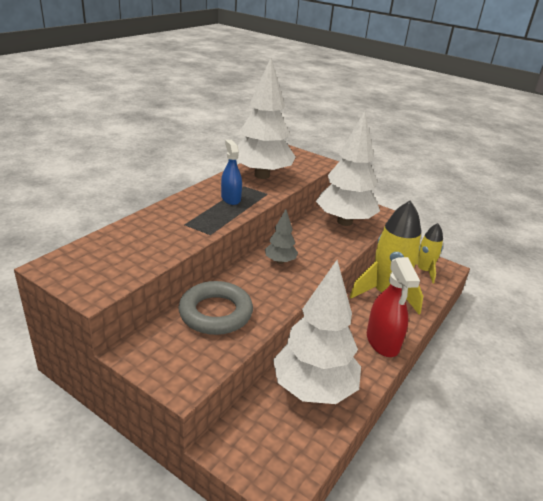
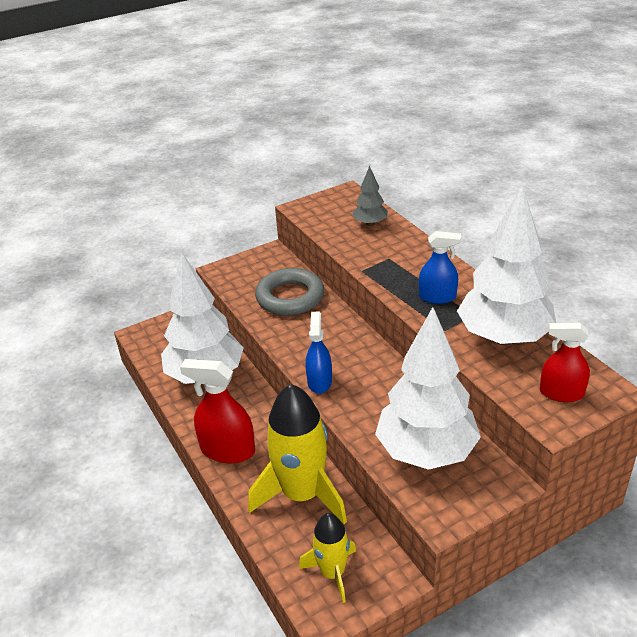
camera: 120 degrees right, 5 degrees up
(280, 261) = (351, 357): grey tree -> grey tree (370, 224)
(299, 160) = (561, 393): none -> red spray bottle
(317, 271) = (319, 382): none -> blue spray bottle

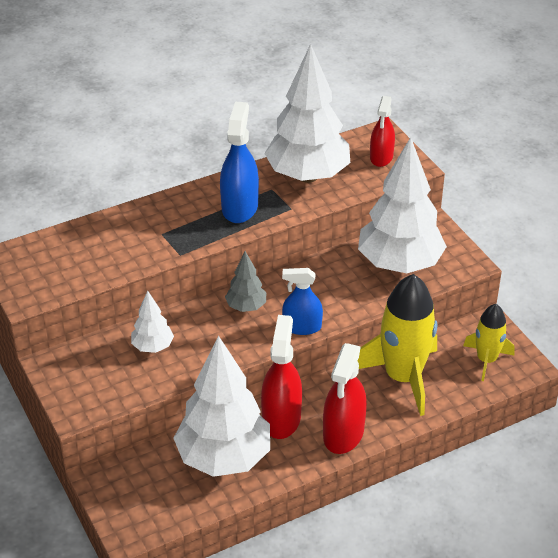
camera: 90 degrees left, 5 degrees up
(248, 407) = (281, 418): none -> red spray bottle
(290, 297) = (152, 347): grey ring -> white tree
(370, 224) = (87, 242): grey tree -> grey tree (246, 307)
(437, 297) = (239, 207): blue spray bottle -> blue spray bottle, size x1.51

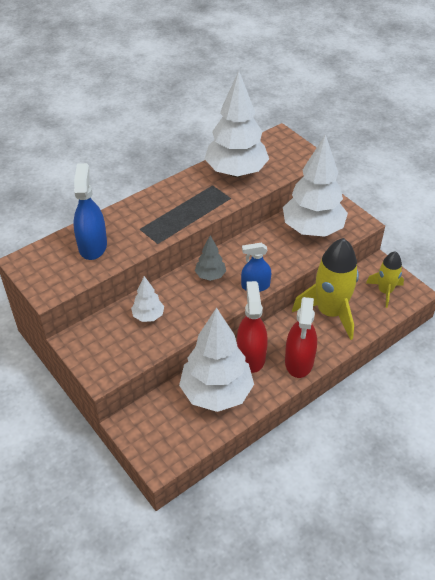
camera: 10 degrees left, 5 degrees up
(239, 207) = (192, 201): blue spray bottle -> blue spray bottle (92, 246)
(381, 157) = (285, 152): red spray bottle -> none

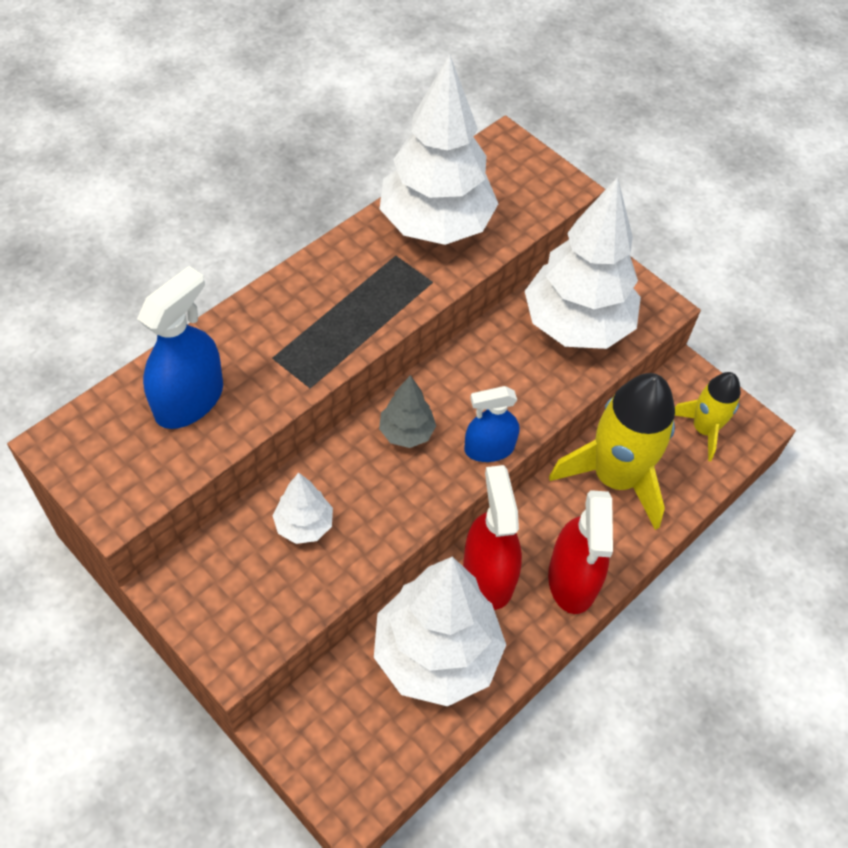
camera: 10 degrees left, 10 degrees up
(92, 246) = (189, 400): blue spray bottle -> blue spray bottle turned 45 degrees clockwise

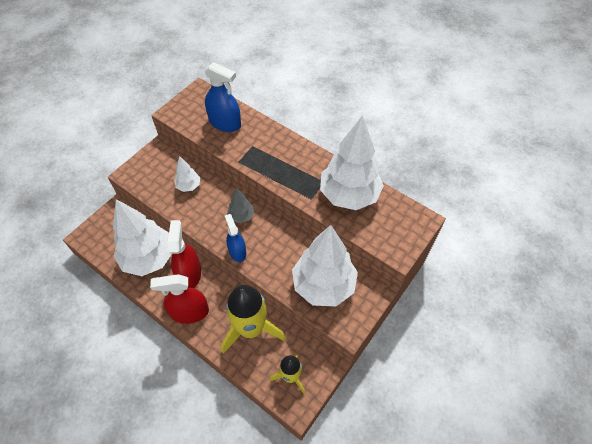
camera: 85 degrees right, 0 degrees up
(488, 575) = (189, 274): red spray bottle -> red spray bottle turned 75 degrees counterclockwise

